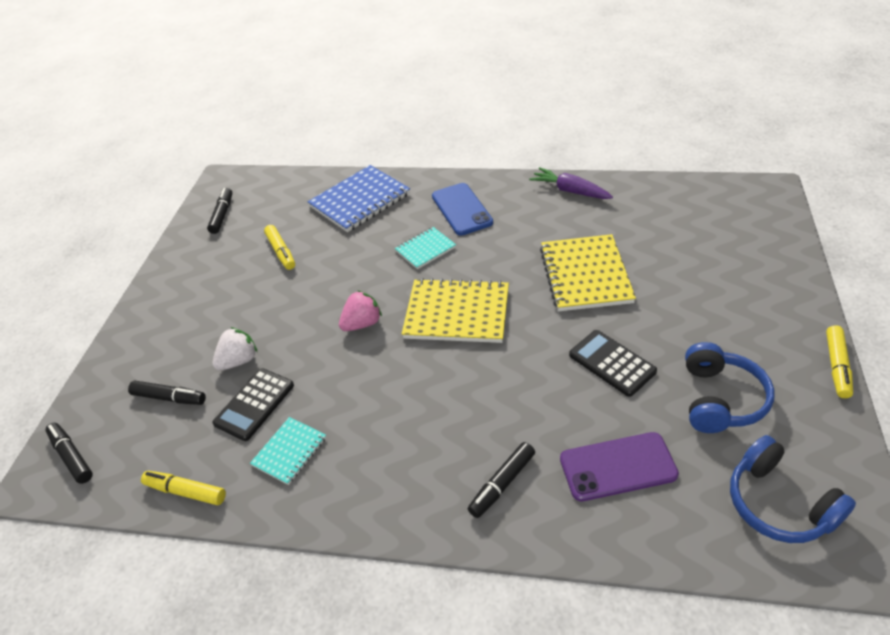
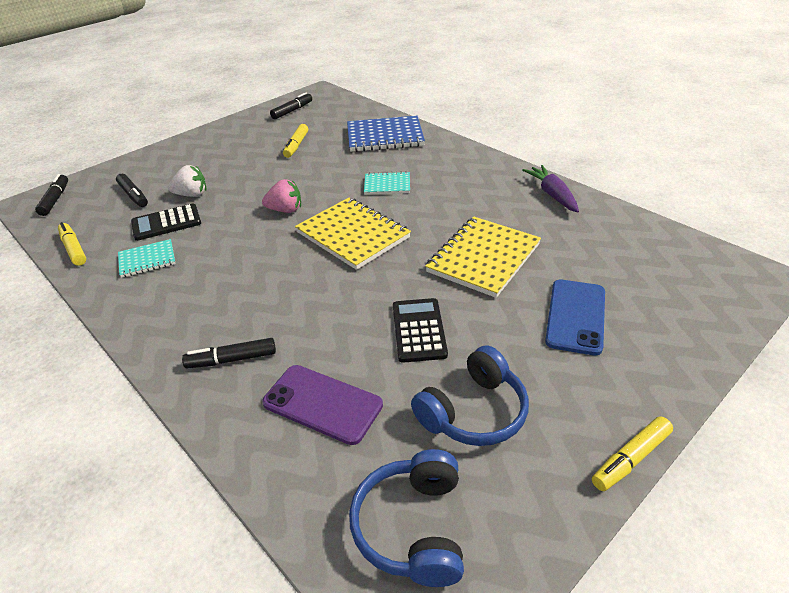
camera: 35 degrees right, 5 degrees down
(462, 209) = (448, 171): blue phone -> blue phone (576, 316)

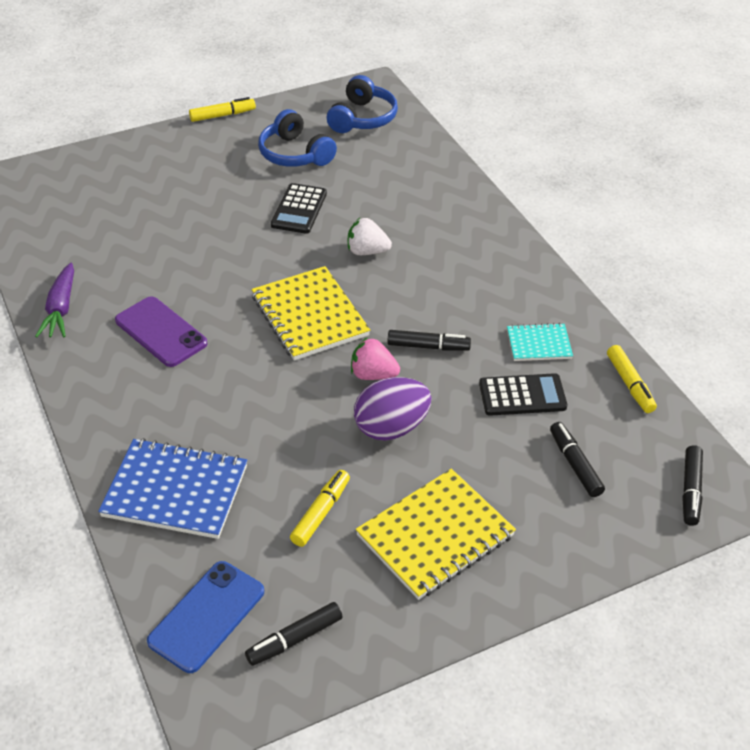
camera: 165 degrees left, 5 degrees up
(192, 195) = (491, 440): white strawberry -> white strawberry (367, 251)
(232, 359) = (454, 224): black marker -> black marker (428, 346)
(264, 186) = (391, 428): none -> purple egg
(322, 404) = (393, 181): purple phone -> purple phone (161, 332)
(387, 185) = (232, 381): turquoise notebook -> none
(474, 412) = (294, 154): blue headphones -> blue headphones turned 105 degrees counterclockwise
(483, 258) = (199, 255): yellow notebook -> yellow notebook (435, 536)
(576, 316) = (172, 189): blue phone -> blue phone (206, 616)

